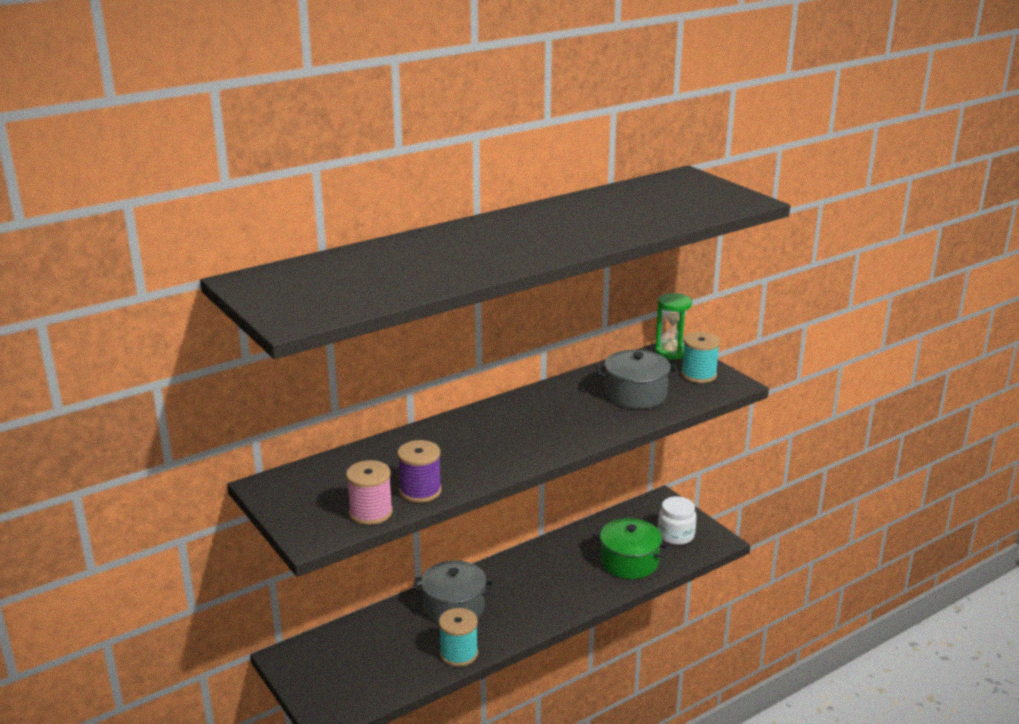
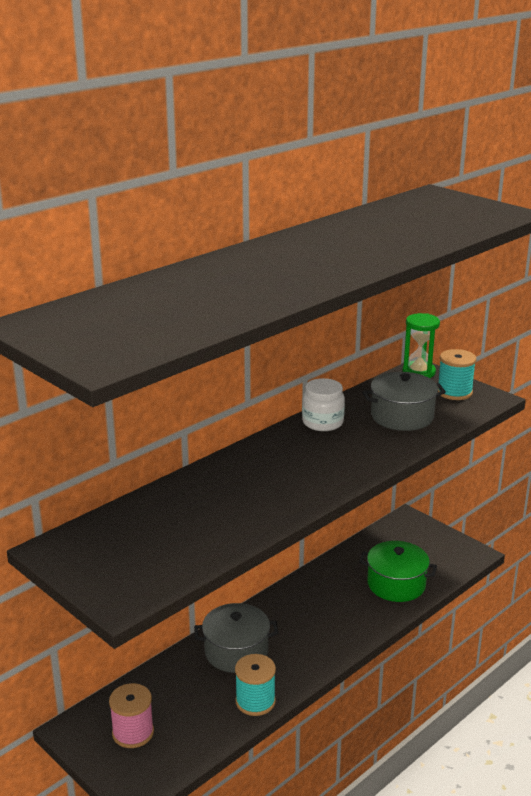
camera: 10 degrees left, 0 degrees up
(370, 512) = (176, 567): pink spool -> pink spool (133, 732)
(420, 491) = (221, 538): purple spool -> none
(676, 535) = (432, 552): white jar -> white jar (322, 422)

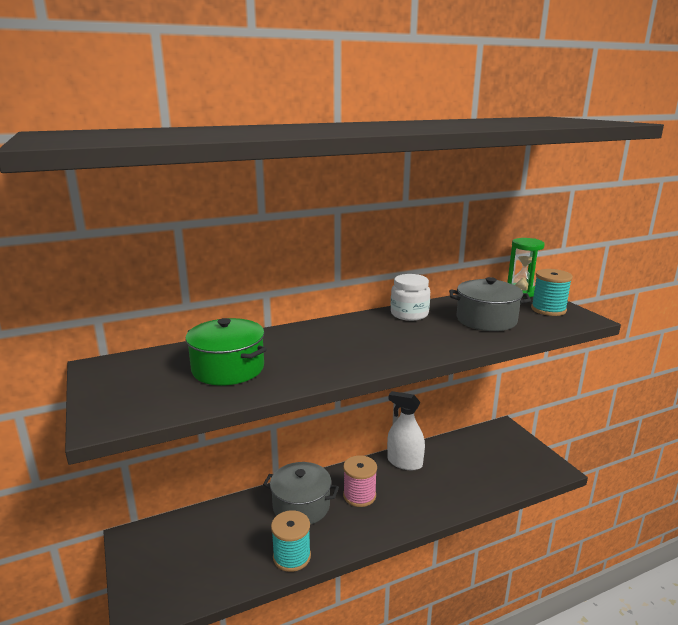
camera: 20 degrees right, 5 degrees down
(133, 732) = (174, 555): pink spool -> pink spool (359, 495)
(321, 580) = (404, 462): none -> white spray bottle
(396, 584) = (471, 481): green pot -> green pot (228, 368)

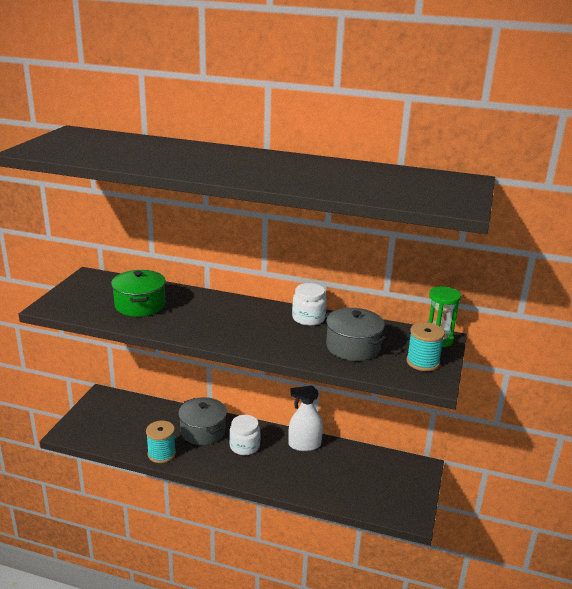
camera: 40 degrees right, 5 degrees up
(359, 495) = (244, 446): pink spool -> white jar
(404, 462) = (304, 445): white spray bottle -> white spray bottle turned 75 degrees counterclockwise

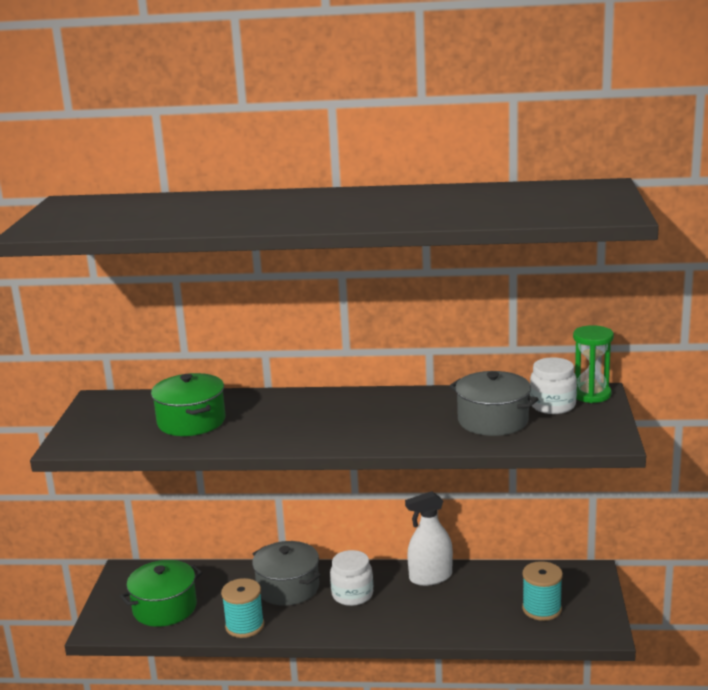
camera: 10 degrees left, 5 degrees down
(115, 428) = (165, 608): none -> green pot
(308, 318) = (420, 399): white jar -> white jar (552, 405)
(423, 362) = (586, 422): turquoise spool -> turquoise spool (542, 609)

